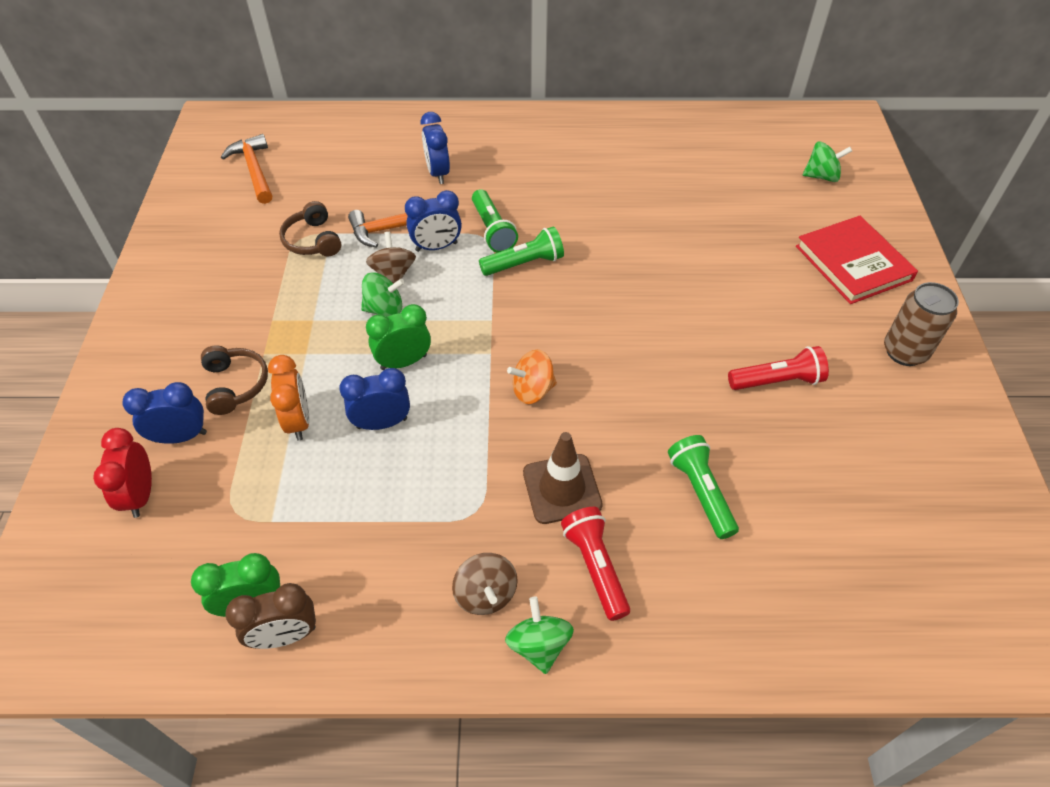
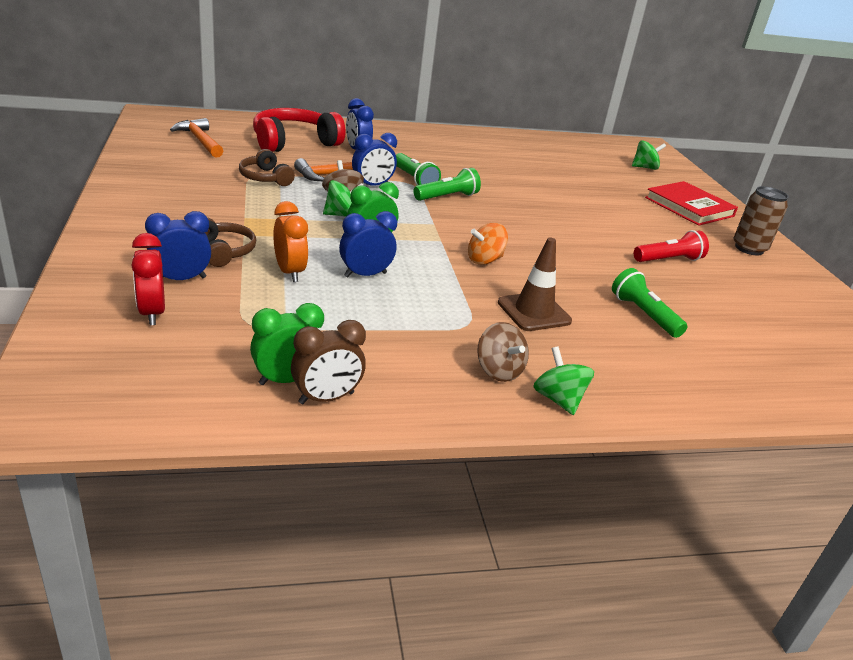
camera: 15 degrees left, 20 degrees down
(364, 163) = (294, 142): none -> red headphones
(595, 567) = (582, 354): red flashlight -> none

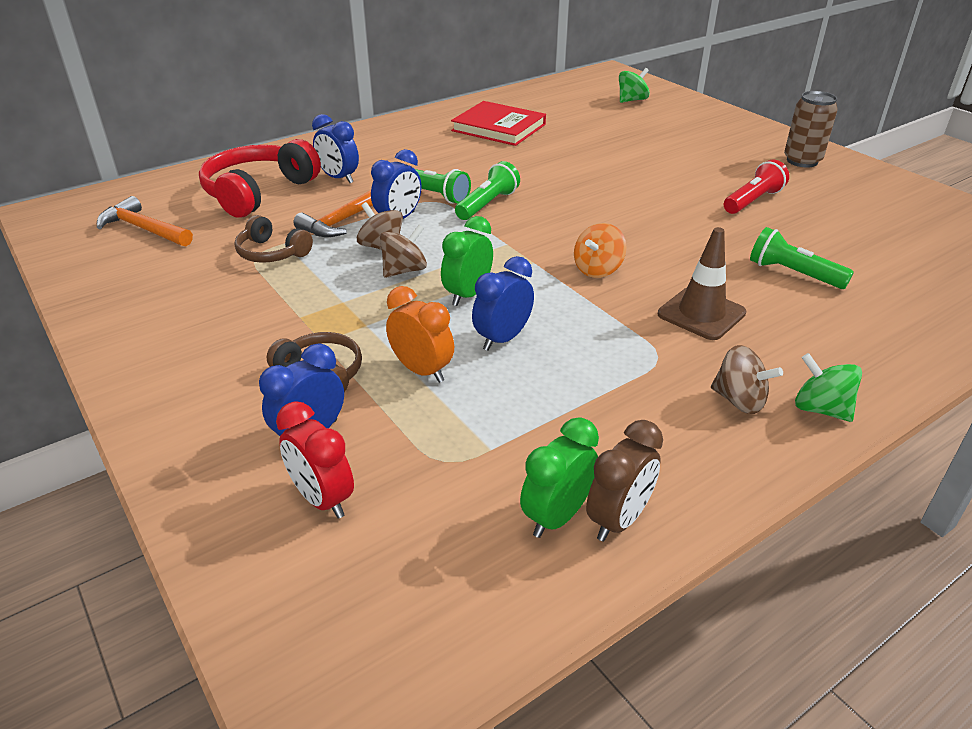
camera: 20 degrees left, 5 degrees up
(342, 215) = (404, 270): green spinning top -> brown spinning top
(689, 207) = (711, 132): red book -> red book (499, 128)

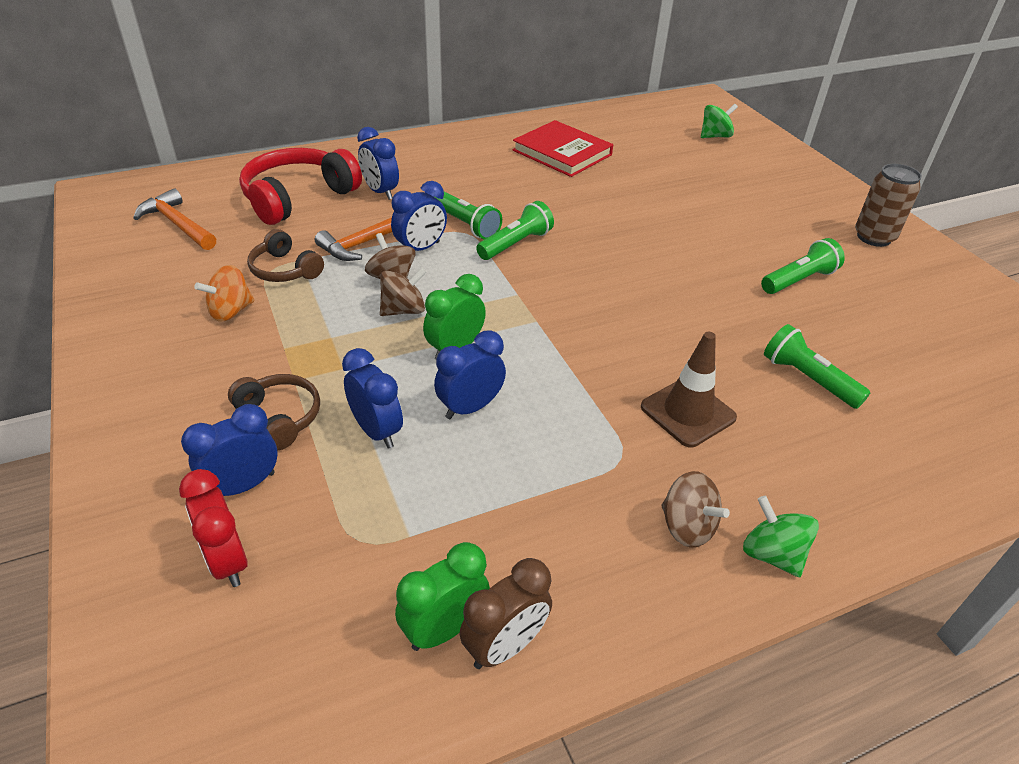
camera: 10 degrees right, 5 degrees up
(422, 370) = (377, 431): orange clock -> blue clock
(598, 269) = (599, 340): orange spinning top -> orange spinning top (231, 311)
(753, 201) = (798, 280): red flashlight -> green flashlight

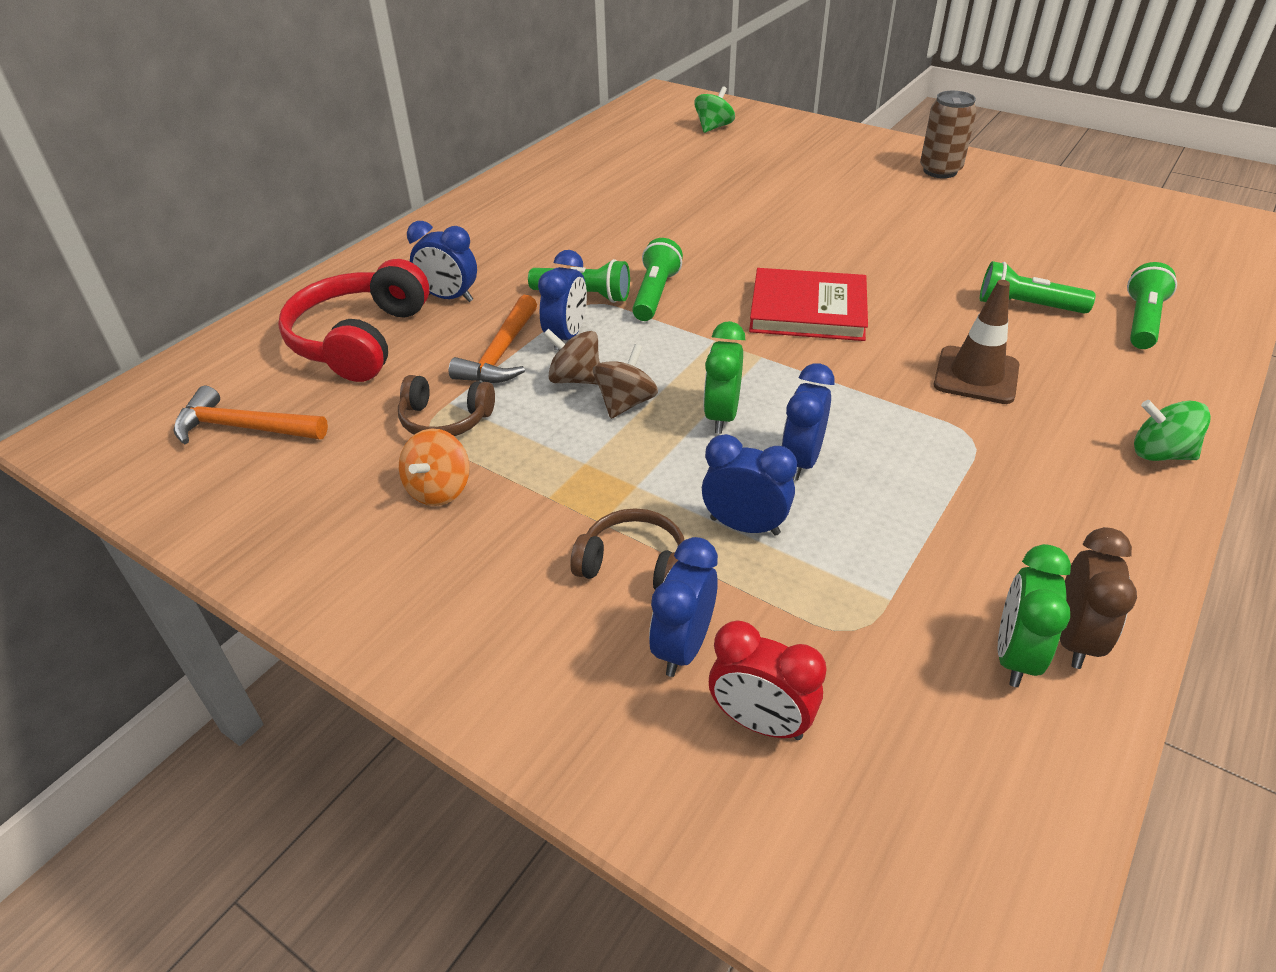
camera: 30 degrees left, 0 degrees up
(562, 152) = (591, 190): red book -> red book (808, 310)
(687, 527) = (1083, 466): brown spinning top -> none
(798, 280) = (927, 229): green flashlight -> green flashlight (1142, 321)

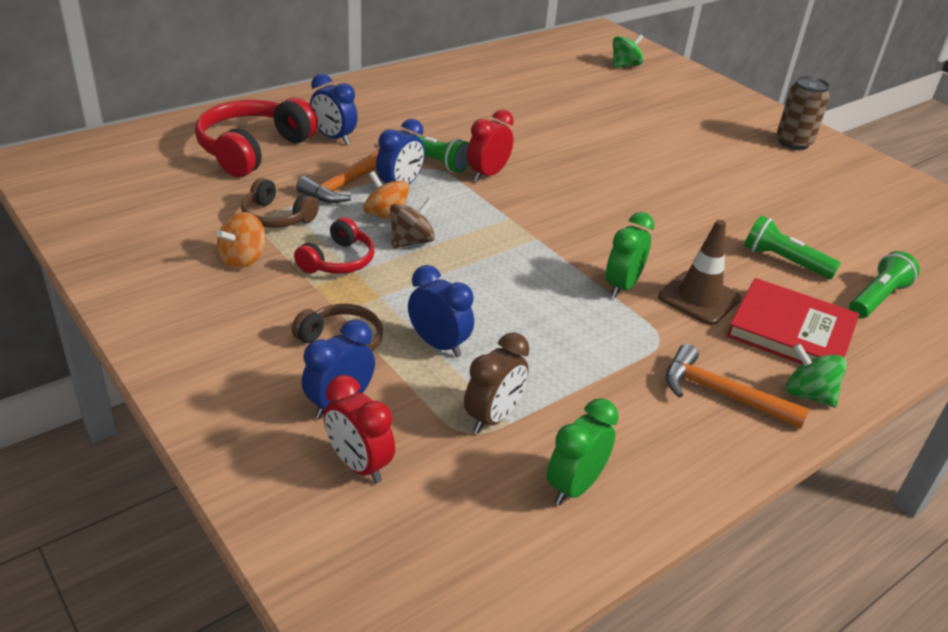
camera: 15 degrees right, 5 degrees down
(243, 428) = (140, 184): orange hammer -> orange hammer (721, 394)
(557, 455) = (338, 261): none -> red headphones
(575, 379) = (386, 216): brown spinning top -> orange spinning top
(655, 294) = (487, 174): green flashlight -> red clock
(721, 416) = (475, 270): green clock -> green clock (622, 286)
(801, 461) = (513, 316): blue clock -> none
(808, 310) = (598, 216): red book -> red book (791, 331)
(1074, 638) = (629, 491): brown clock -> brown clock (493, 417)

